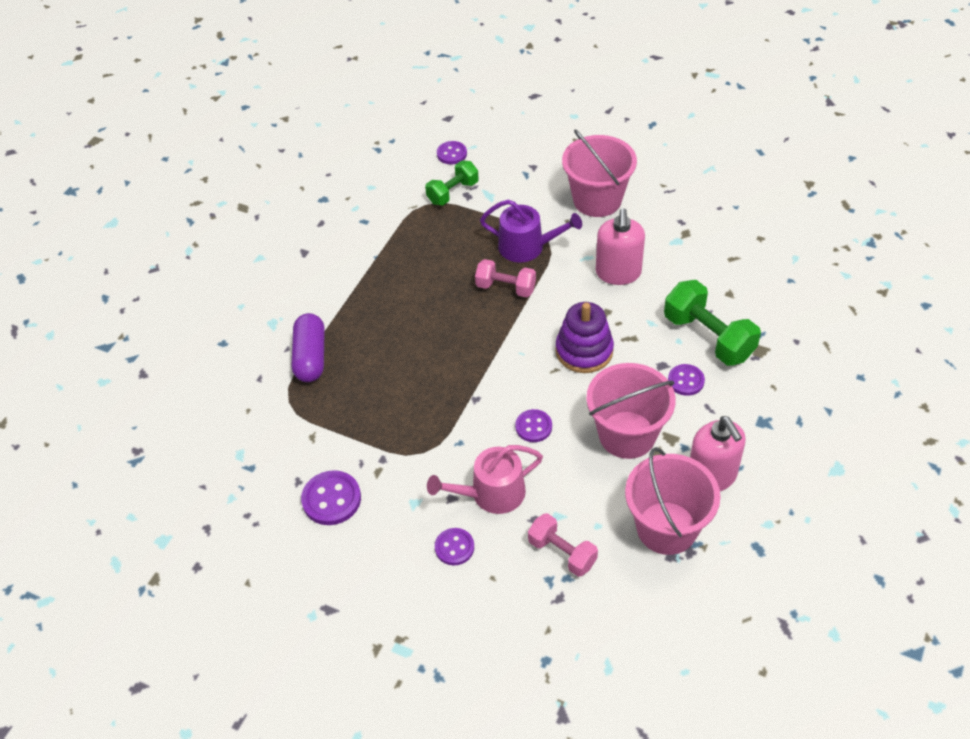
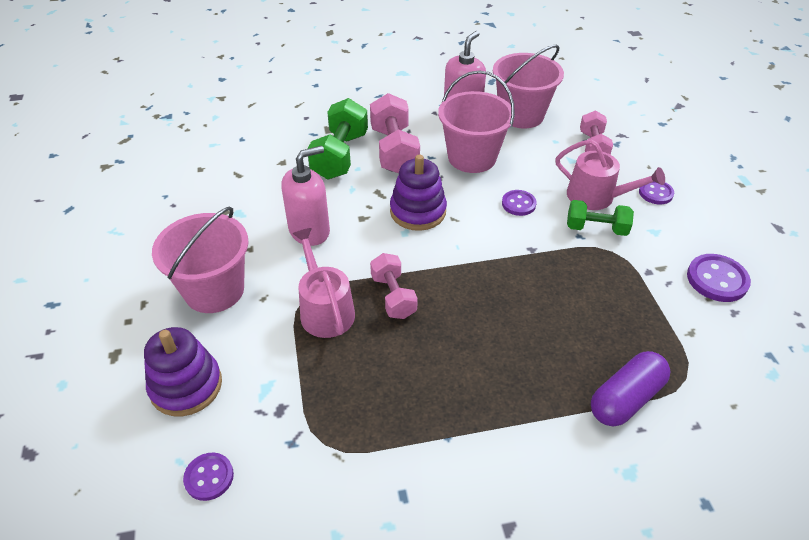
camera: 130 degrees left, 5 degrees down
(453, 192) = (285, 428): green dumbbell -> green dumbbell (596, 228)
(523, 163) = (186, 386): none -> purple stacking toy
(527, 247) = (325, 310): purple watering can -> pink watering can
(686, 381) = (394, 150): purple button -> pink dumbbell

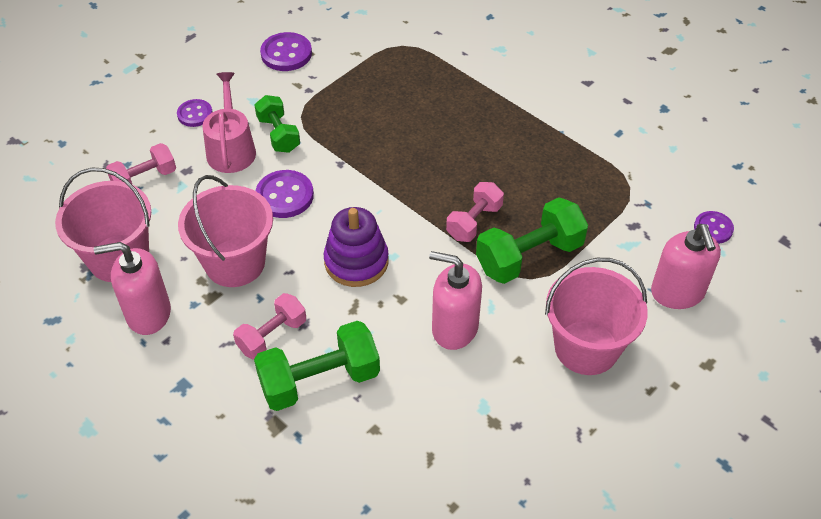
camera: 125 degrees left, 5 degrees up
(186, 386) = (677, 293): purple stacking toy -> pink soap dispenser
(325, 310) = (529, 256): pink watering can -> green dumbbell
(394, 150) = (272, 336): pink dumbbell -> pink dumbbell, size x0.63
(518, 204) = (285, 196): purple button -> purple button, size x1.54
(626, 398) = (447, 65): purple capsule -> none

